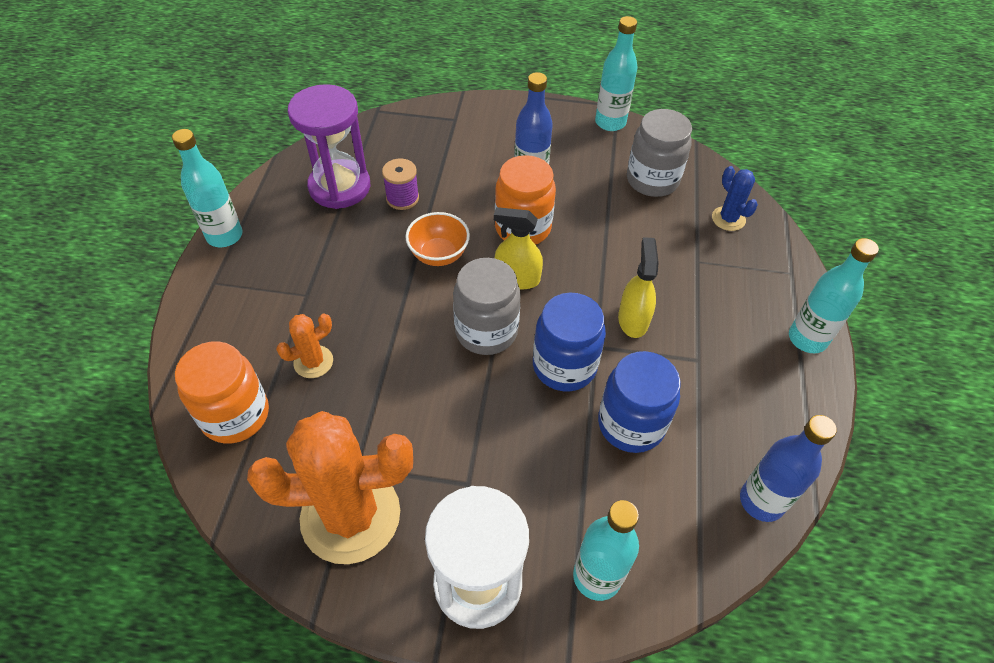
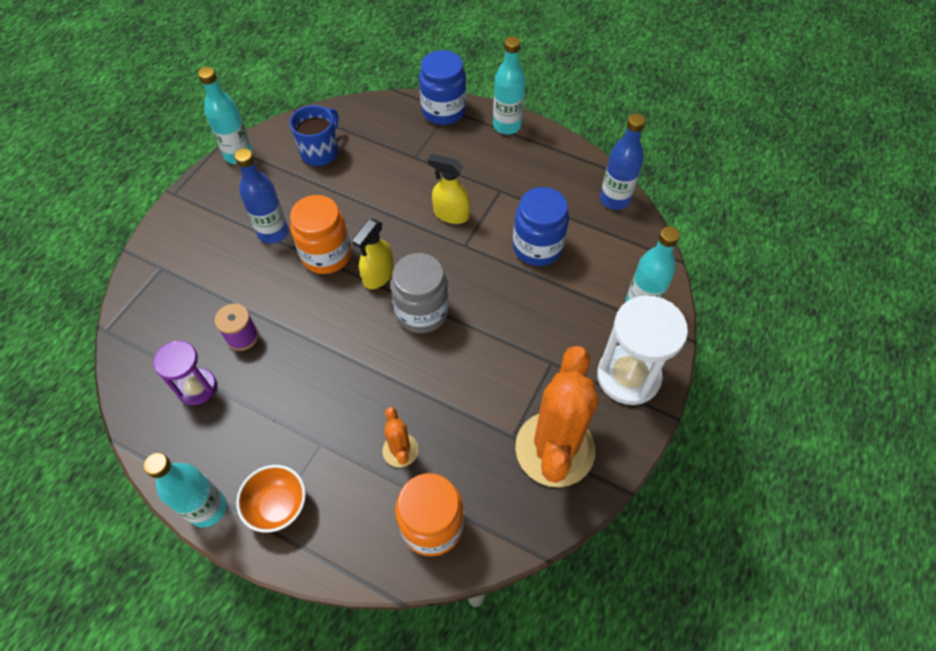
camera: 70 degrees left, 5 degrees up
(339, 187) = (197, 387): purple hourglass -> purple hourglass, size x0.61
(439, 255) = (326, 324): orange bowl -> orange bowl (278, 506)
(564, 366) = (475, 270): blue jar -> blue jar (443, 111)
(652, 180) = (320, 152): grey jar -> blue mug
(728, 219) = (384, 123): blue cactus -> none

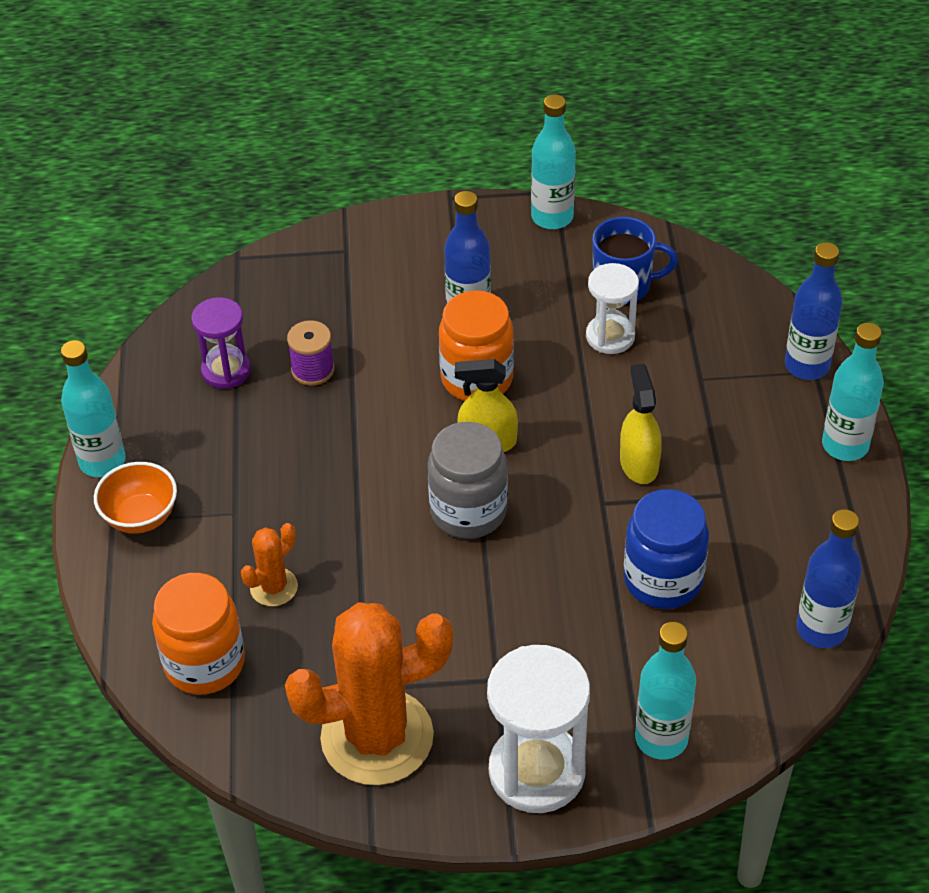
camera: 60 degrees right, 10 degrees down
(351, 178) = (610, 336): none -> white hourglass
(443, 111) = (806, 365): blue jar -> blue bottle

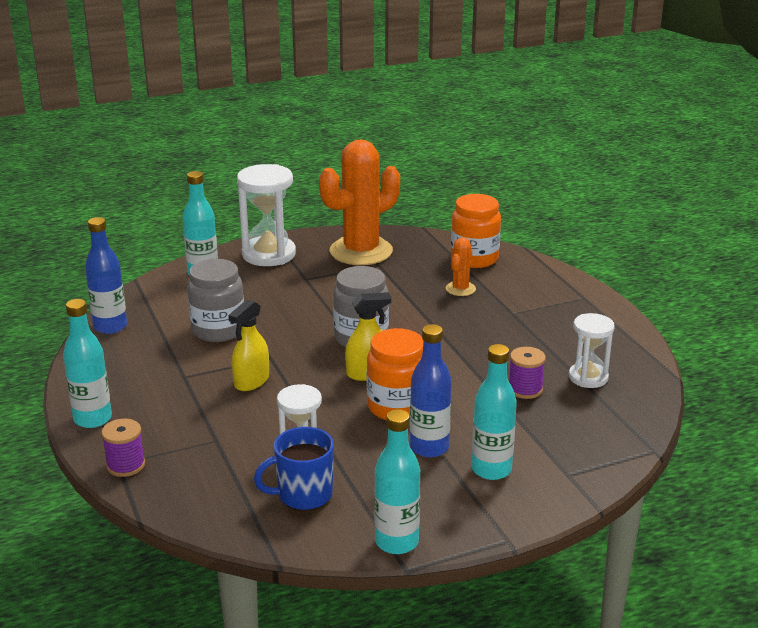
camera: 160 degrees right, 20 degrees down
(102, 461) = (620, 319): turquoise bottle -> turquoise bottle (491, 469)
(141, 517) = (568, 301): orange bowl -> none
(226, 370) = (588, 377): purple hourglass -> white hourglass
(639, 463) = (251, 381): yellow spray bottle -> yellow spray bottle turned 60 degrees clockwise
(662, 580) = (218, 330): blue jar -> grey jar
(806, 365) = (126, 465): blue bottle -> purple spool

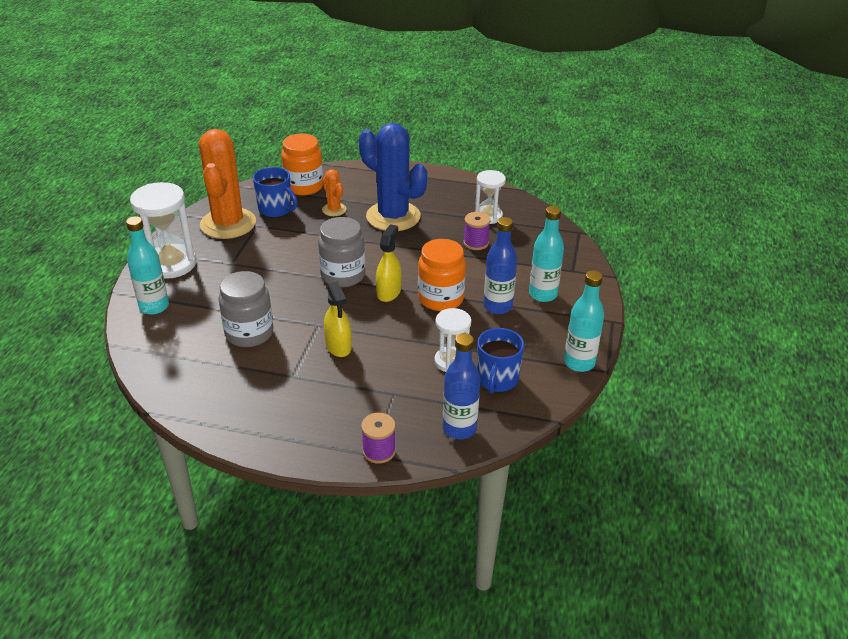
camera: 55 degrees left, 10 degrees up
(93, 419) = (297, 446): turquoise bottle -> none
(110, 327) = (169, 386): blue bottle -> blue bottle (459, 429)
(416, 262) = (276, 210): none -> blue mug
(498, 323) = (393, 216): none -> blue cactus

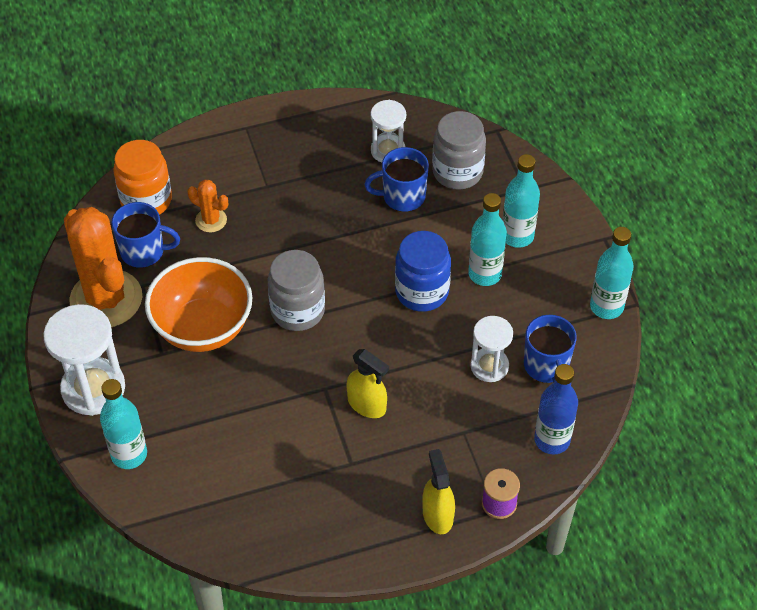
camera: 30 degrees left, 15 degrees up
(249, 333) = (263, 435): grey jar -> grey jar (457, 172)
(271, 260) = (203, 328): none -> orange bowl
(388, 292) = (363, 309): yellow spray bottle -> yellow spray bottle (437, 515)
(393, 216) = (285, 199): blue cactus -> none
(441, 298) = (422, 291): orange jar -> blue jar
(476, 243) = (402, 196): purple spool -> blue mug
(497, 306) = (485, 274): blue bottle -> turquoise bottle

